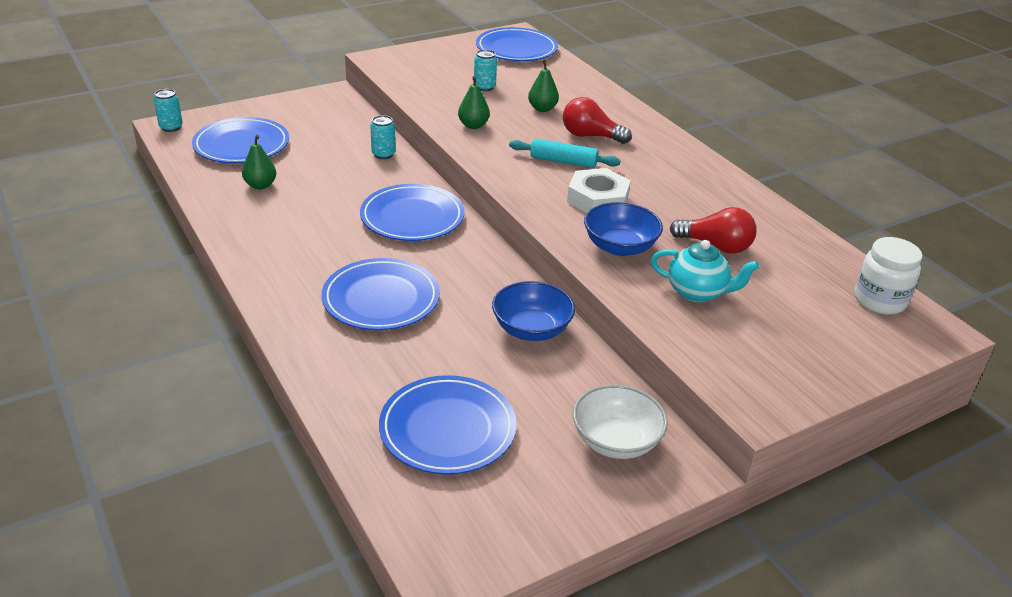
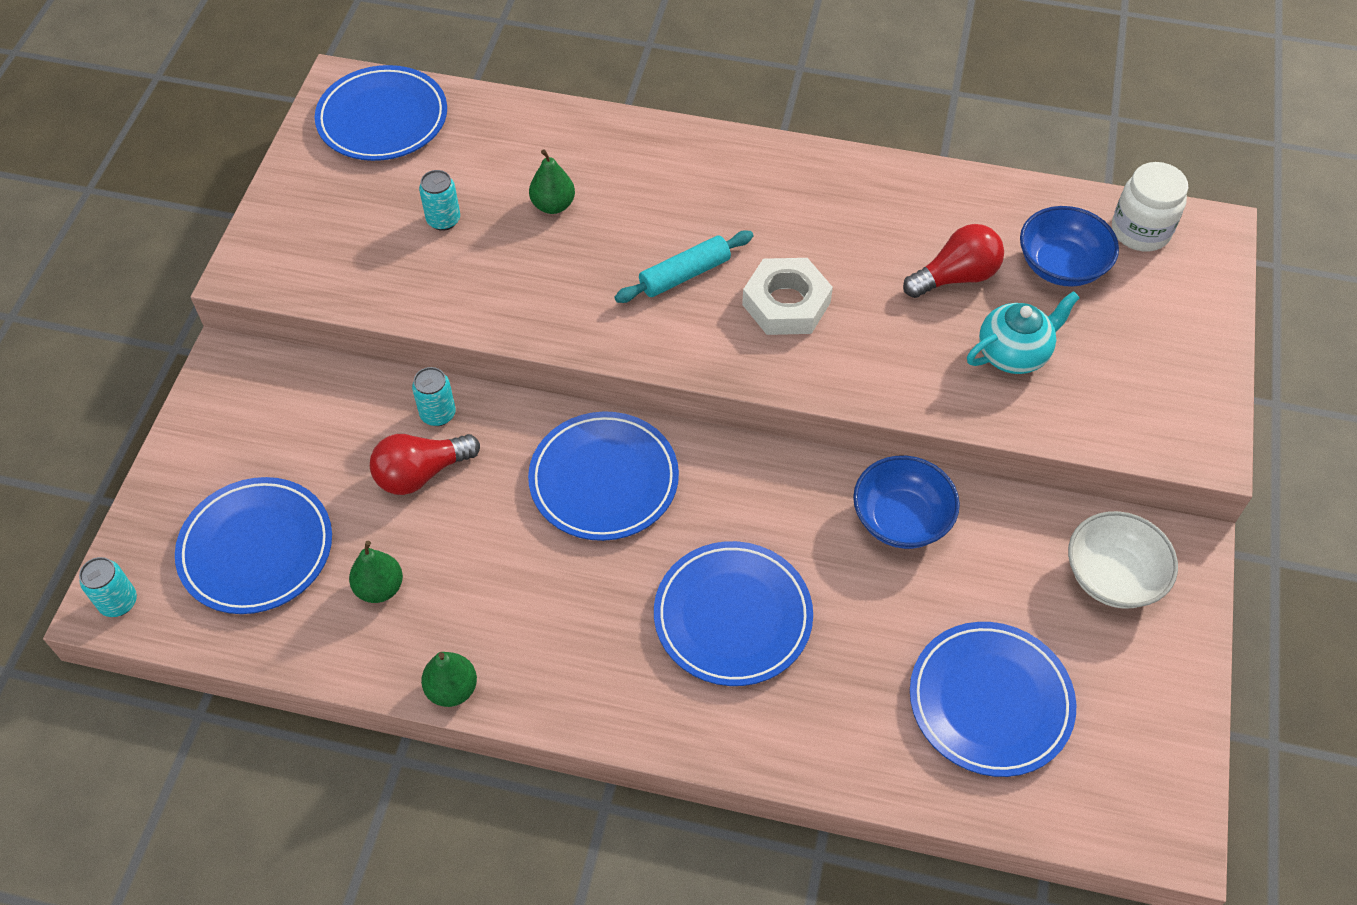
camera: 45 degrees left, 20 degrees up
(473, 125) = (523, 297): green pear -> green pear (452, 689)
(590, 136) = (657, 210): red light bulb -> red light bulb (421, 473)
(620, 247) = (887, 354): blue bowl -> blue bowl (1061, 265)

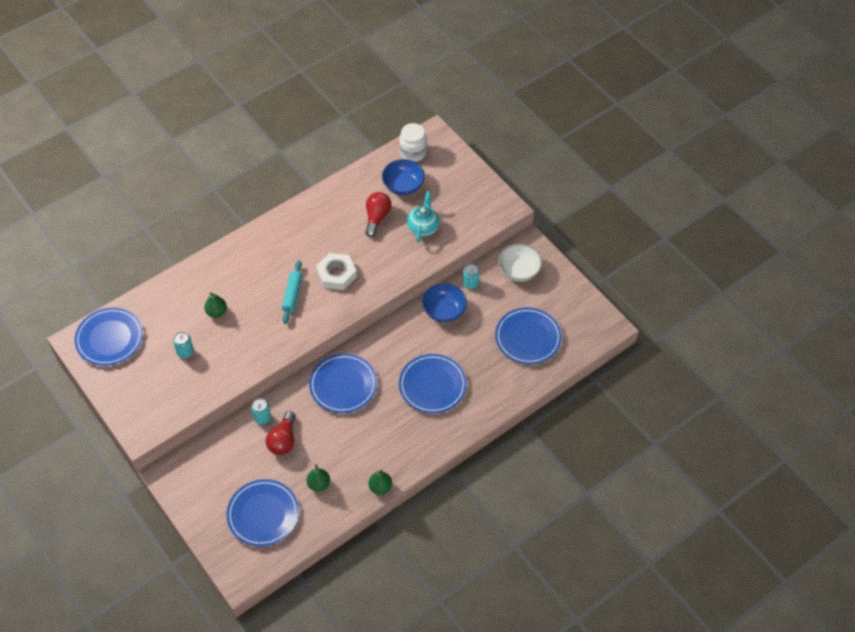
camera: 50 degrees left, 0 degrees up
(118, 602) = (241, 574): turquoise can -> turquoise can (470, 284)

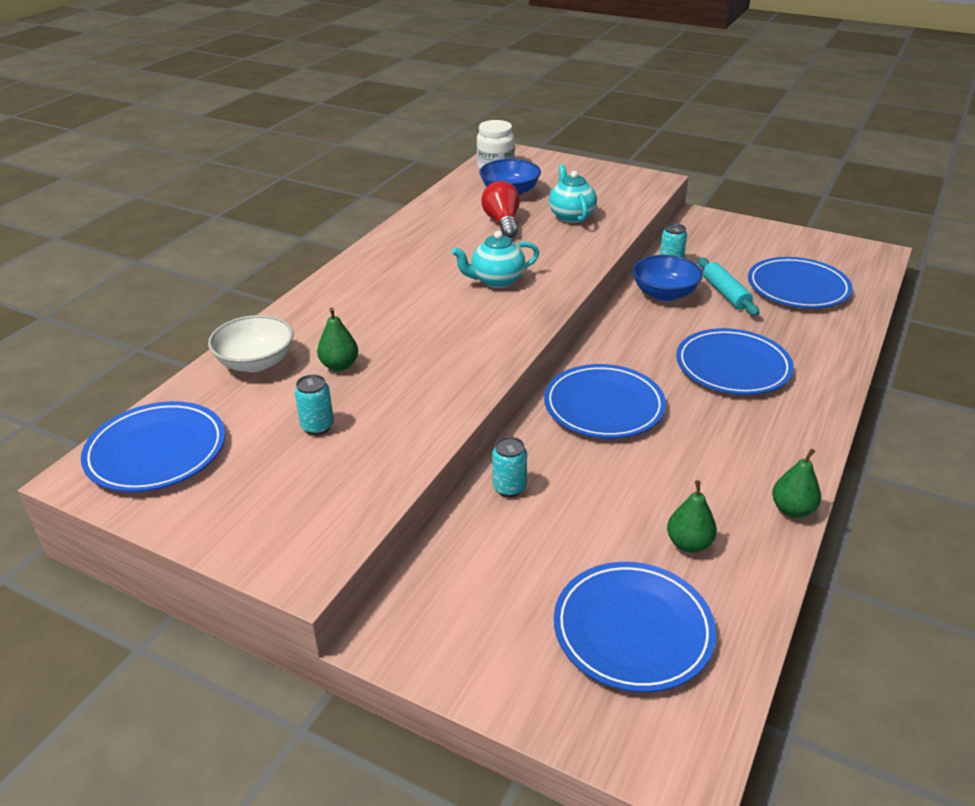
camera: 25 degrees left, 20 degrees down
(283, 440) = (571, 505): red light bulb -> none
(292, 295) = (449, 315): turquoise rolling pin -> turquoise rolling pin (725, 293)
(336, 274) = (496, 281): white nut -> turquoise teapot
(519, 270) = (715, 238): white bowl -> white bowl (256, 362)

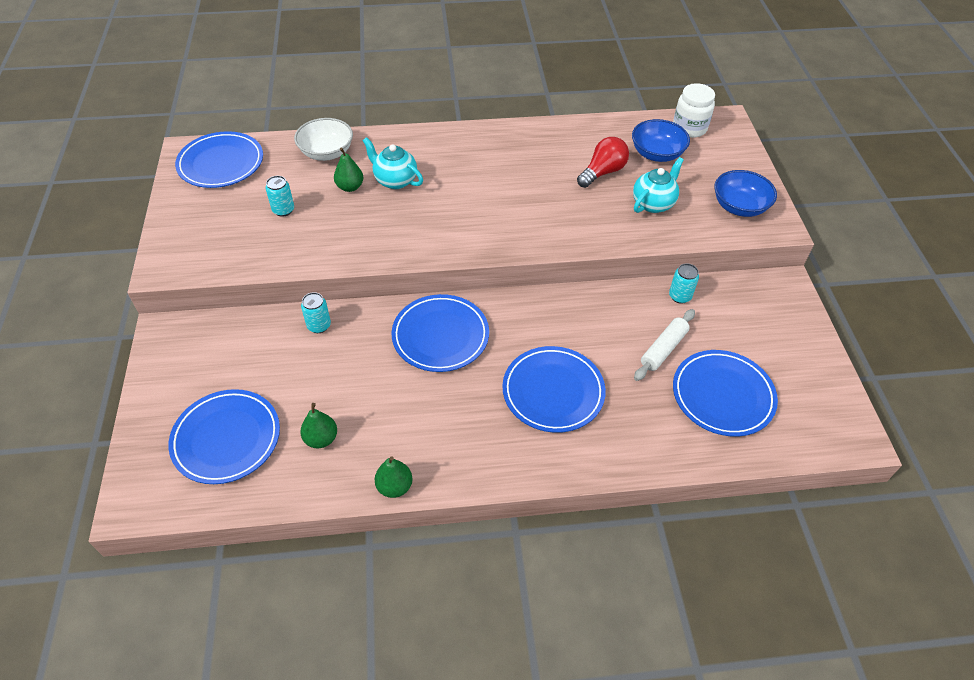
camera: 55 degrees right, 15 degrees up
(496, 281) = (513, 207): turquoise teapot -> turquoise teapot (395, 180)
(664, 293) = (625, 311): blue bowl -> blue bowl (739, 207)
(725, 293) = (663, 349): turquoise rolling pin -> white rolling pin

